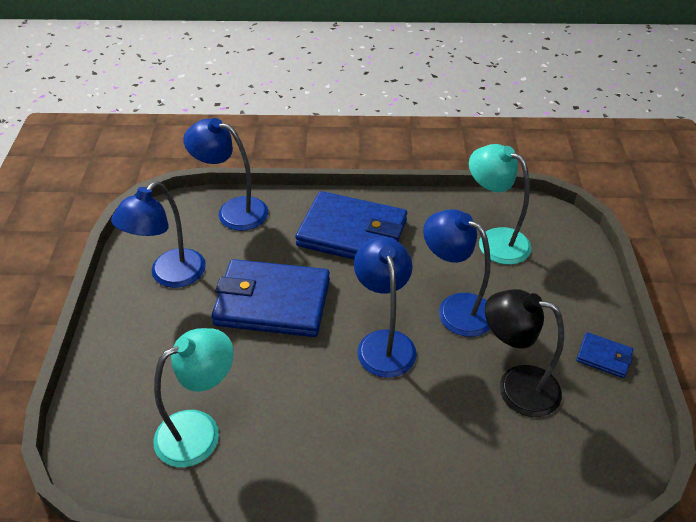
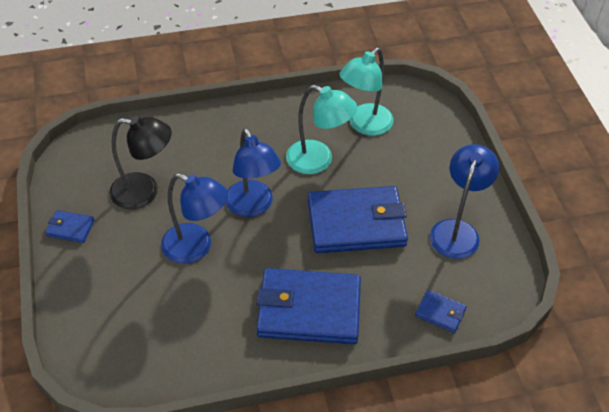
camera: 165 degrees right, 5 degrees up
(233, 211) = (440, 313): blue lamp -> blue wallet
(494, 240) = (162, 330): turquoise lamp -> turquoise lamp (318, 161)

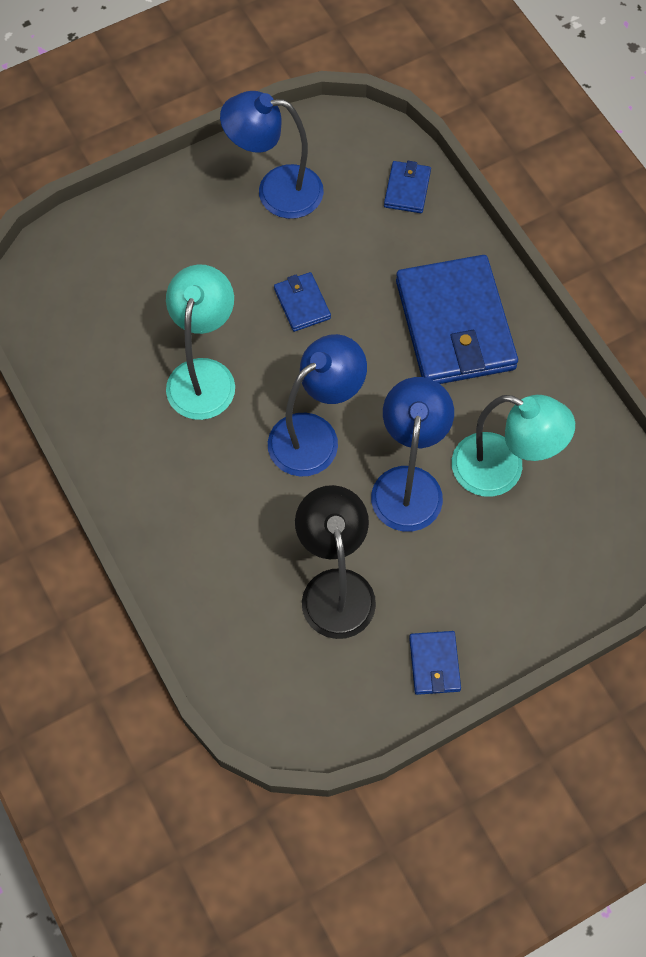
camera: 105 degrees left, 15 degrees up
(356, 223) = (302, 303): blue wallet -> blue wallet, size x0.43
(364, 125) = (115, 332): turquoise lamp -> turquoise lamp (502, 471)

